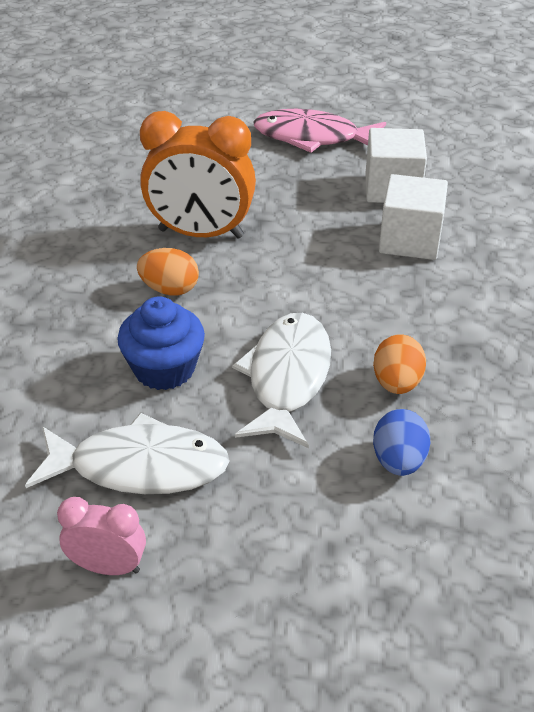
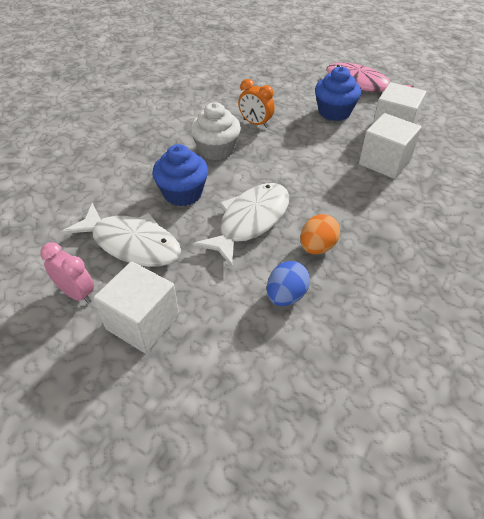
camera: 25 degrees right, 5 degrees up
(170, 289) = (216, 150): orange egg -> white cupcake
(201, 233) = (255, 123): orange clock -> orange clock, size x0.53
(233, 568) = (142, 322): none -> white cube
(300, 187) = (334, 112): none -> blue cupcake

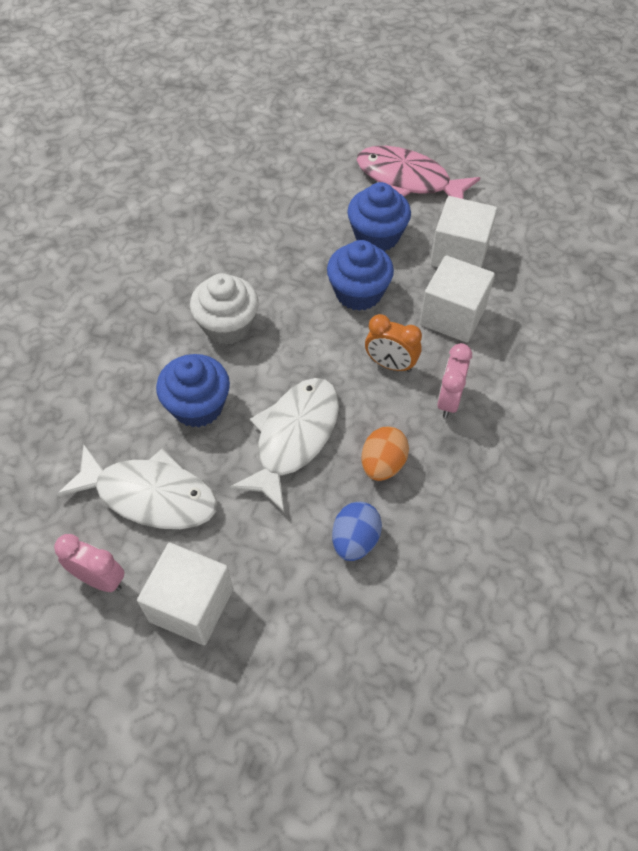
camera: 10 degrees left, 10 degrees up
(255, 123) = (272, 271): orange clock -> orange clock (390, 364)
(315, 141) = (358, 293): none -> blue cupcake
(376, 212) = (449, 400): none -> pink clock

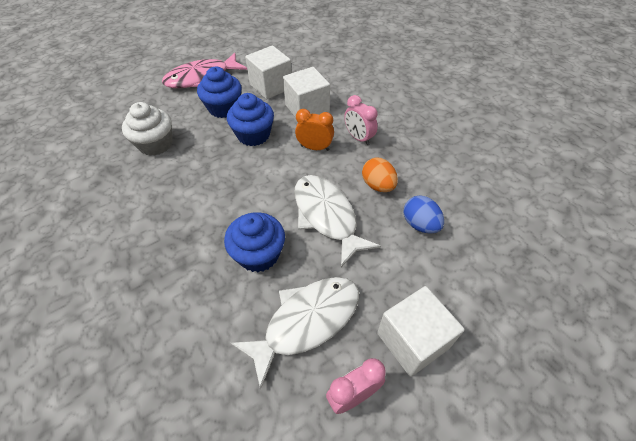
camera: 55 degrees left, 5 degrees down
(227, 326) = (212, 206): white cupcake -> white cupcake (155, 144)
(390, 364) = (314, 148): orange clock -> orange clock turned 135 degrees counterclockwise

